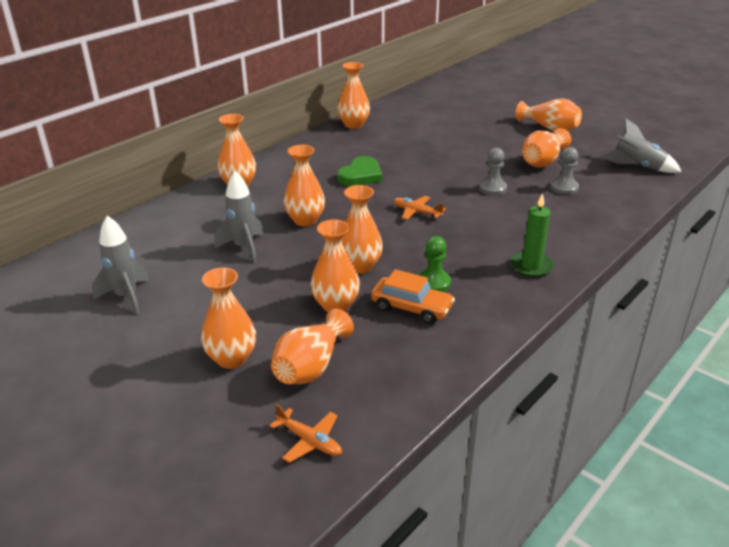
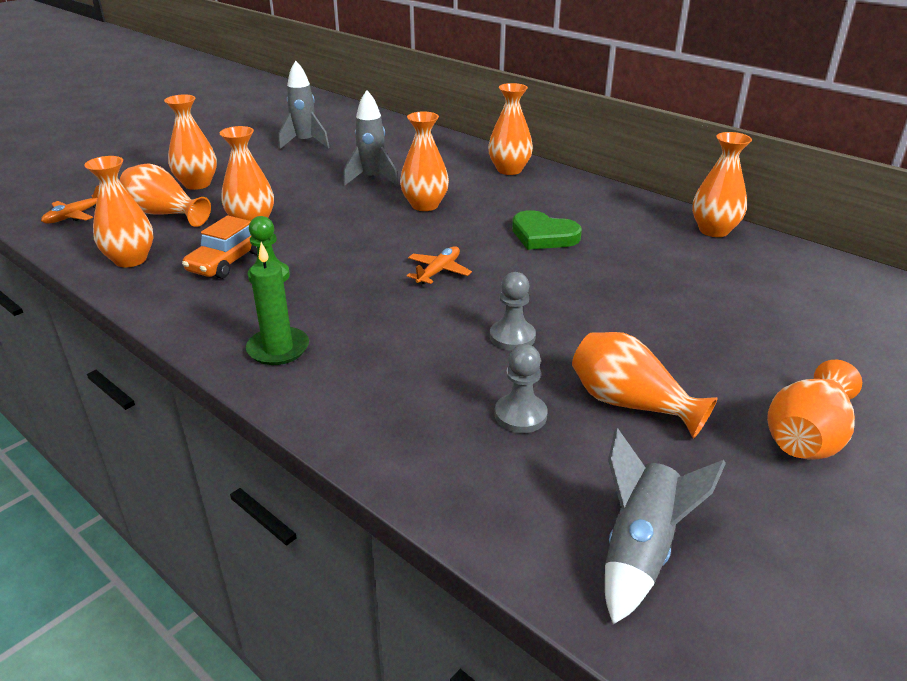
camera: 90 degrees right, 0 degrees up
(360, 266) = (319, 235): orange vase -> orange vase (130, 260)

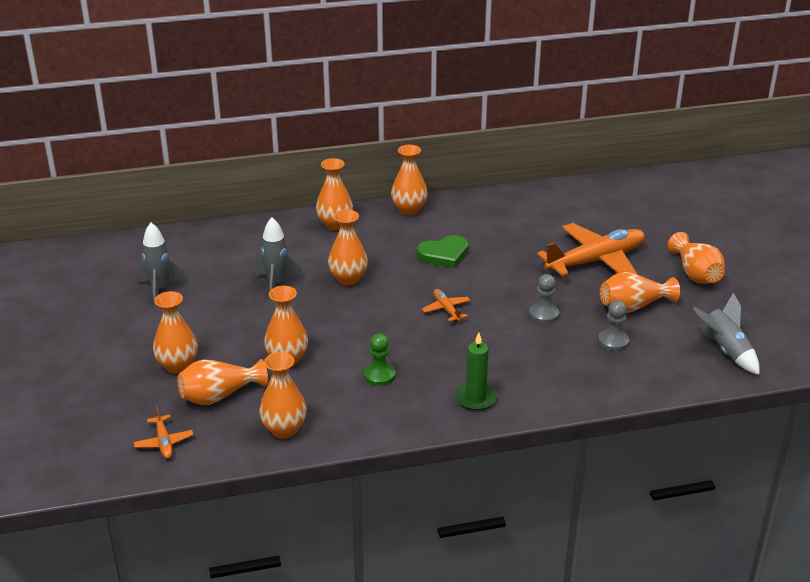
camera: 55 degrees left, 0 degrees up
(227, 261) = (338, 387): orange car -> none
(691, 335) = (595, 261): none -> orange plane
(714, 230) = (504, 198): orange vase -> orange vase (409, 210)

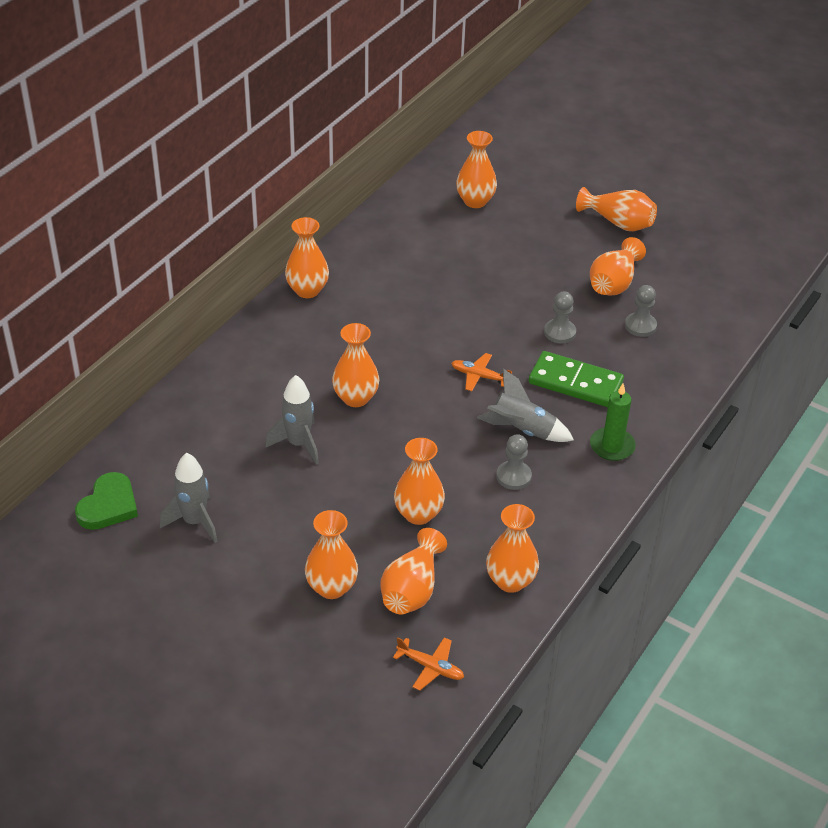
camera: 45 degrees left, 10 degrees up
(335, 224) = (261, 346): orange vase -> orange vase (475, 201)
(379, 375) = (513, 476): green pawn -> grey pawn
(444, 254) = (403, 321): green heart -> green heart (108, 505)
(508, 348) = (575, 383): none -> green domino
(595, 261) = (531, 254): orange plane -> none
(725, 351) = (723, 285): grey rocket -> grey rocket (522, 430)

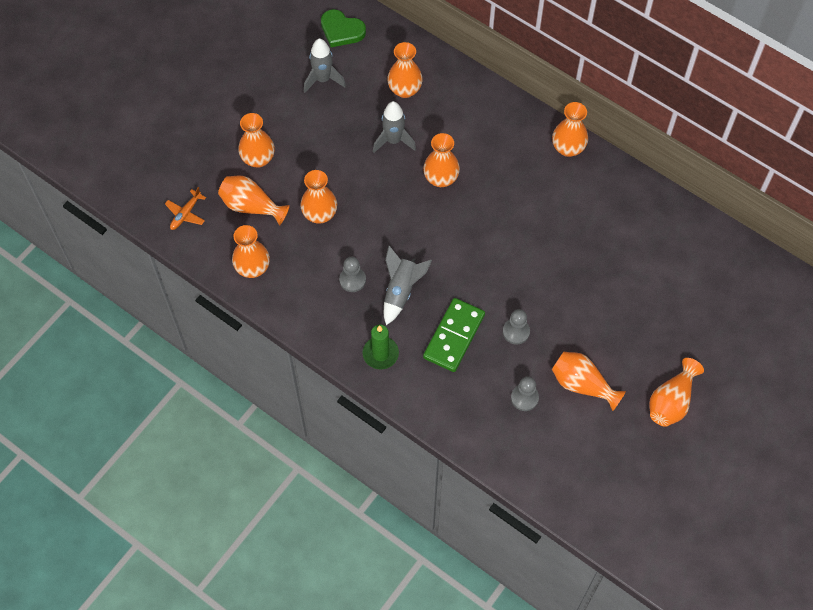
camera: 95 degrees right, 20 degrees up
(475, 201) = (697, 282): orange vase -> orange vase (405, 90)
(479, 376) = (463, 266): orange plane -> none

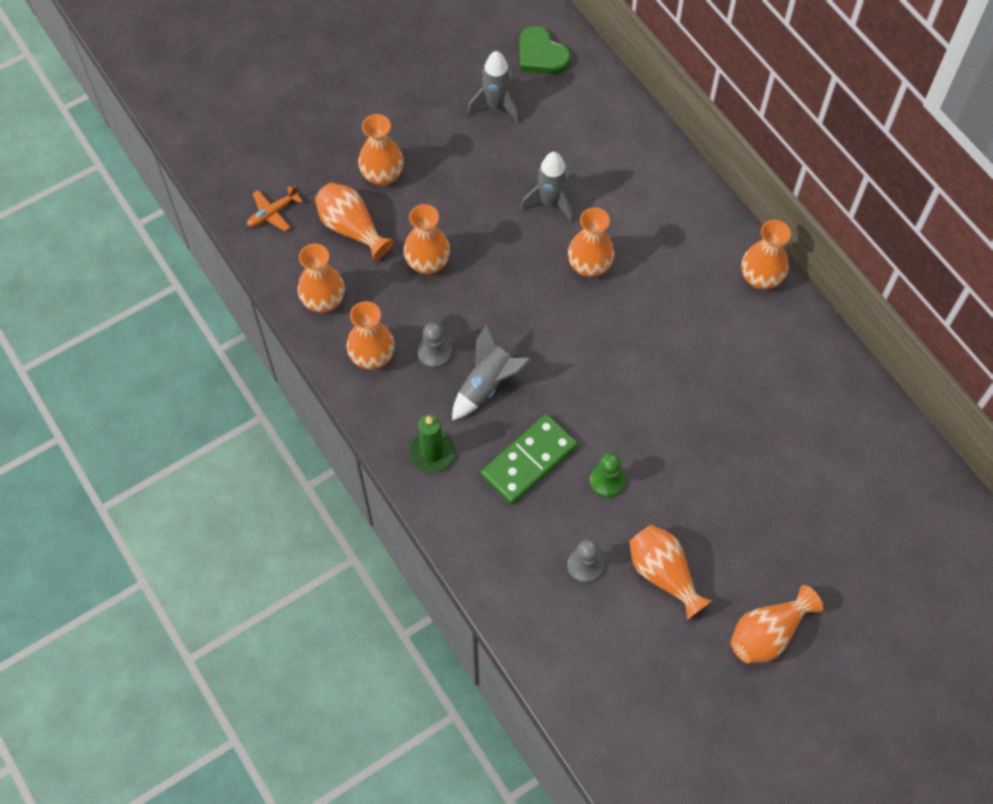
camera: 20 degrees right, 0 degrees up
(405, 90) = (588, 147): orange vase -> orange vase (372, 357)
(516, 332) = (607, 481): grey pawn -> green pawn

